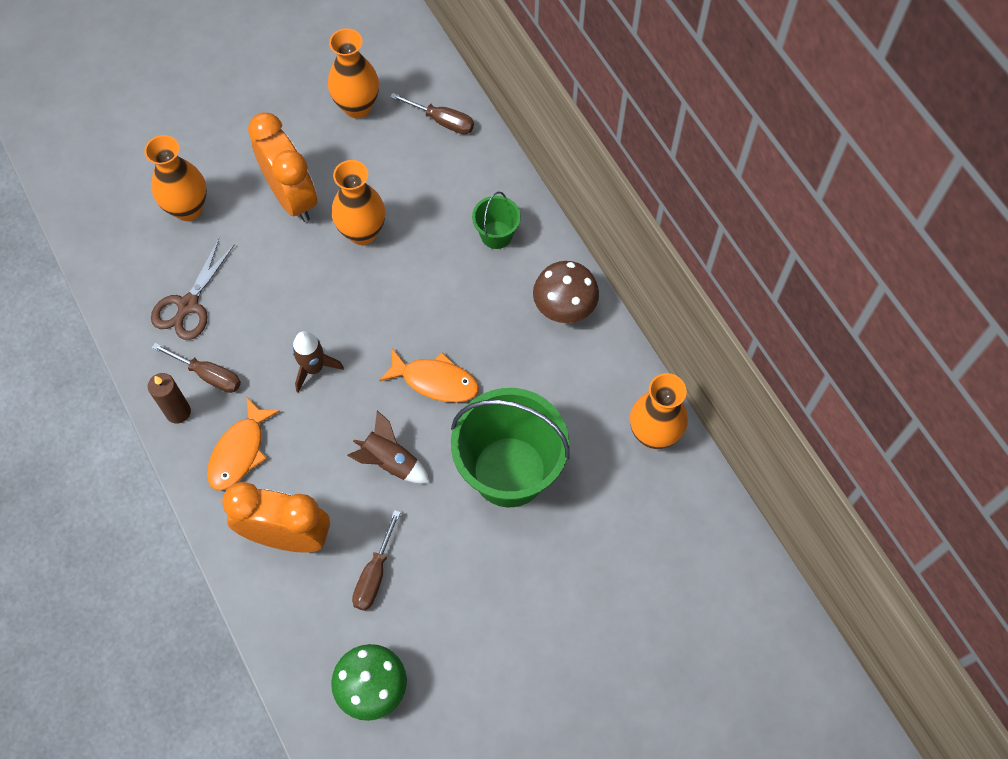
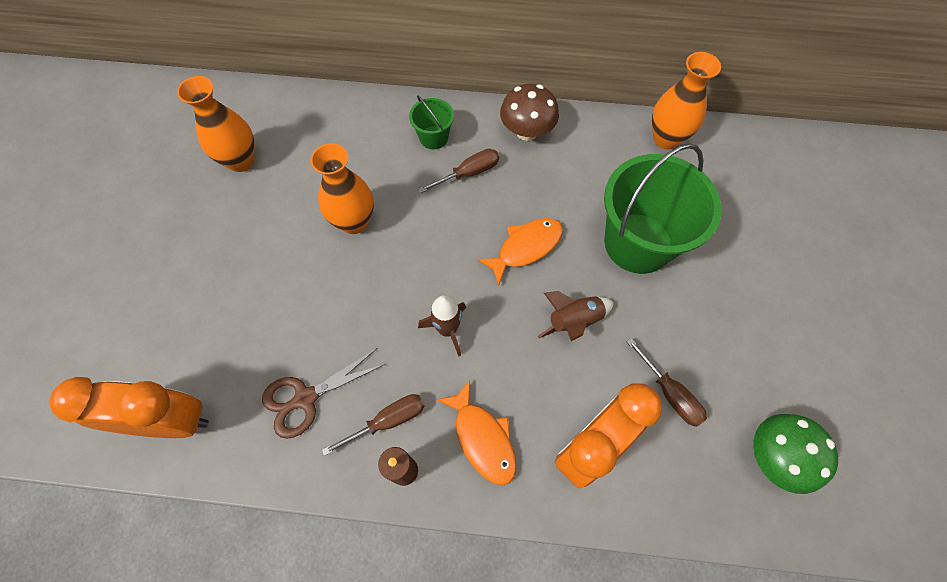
camera: 55 degrees left, 0 degrees up
(188, 208) = (210, 341): orange vase -> none
(188, 305) = (305, 398): brown scissors -> brown scissors turned 90 degrees clockwise
(292, 197) = (276, 253): orange clock -> orange clock (171, 421)
(442, 121) = (308, 115): brown screwdriver -> brown screwdriver (468, 173)

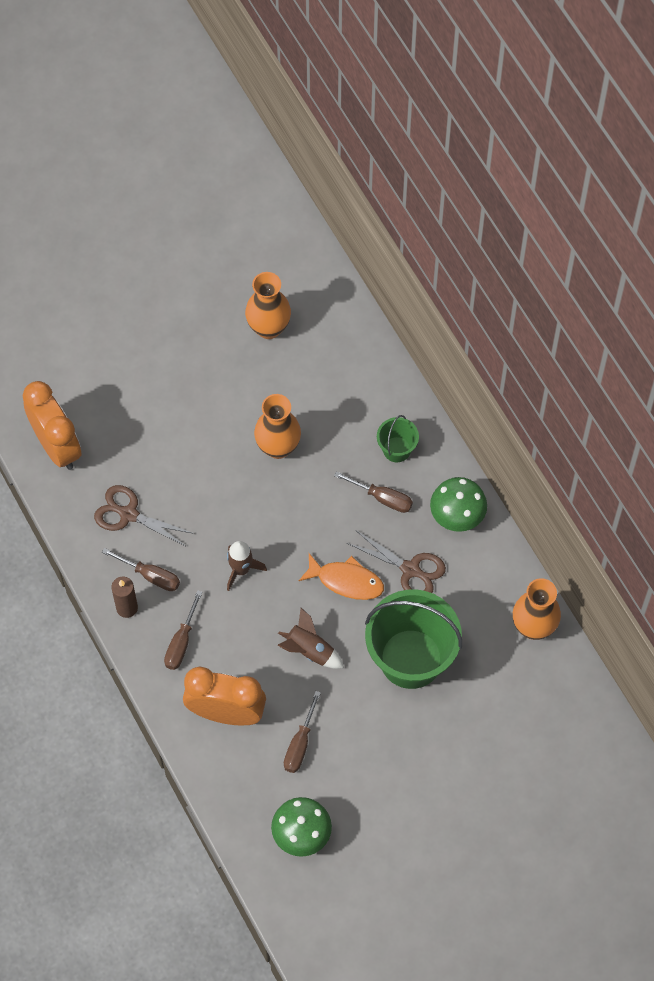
camera: 55 degrees right, 0 degrees up
(482, 438) = (181, 642): orange fish -> brown screwdriver
(527, 131) = (457, 515): brown mushroom -> green mushroom
(552, 192) = (411, 570): none -> brown scissors

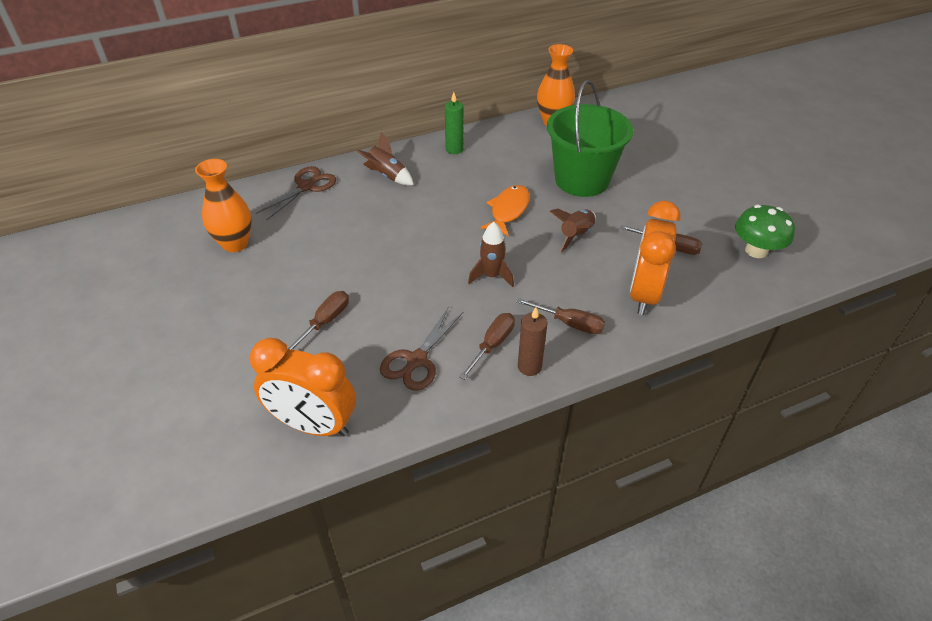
camera: 85 degrees left, 20 degrees down
(57, 446) = (313, 425): orange clock -> orange clock turned 135 degrees counterclockwise
(278, 447) = (365, 244): orange vase -> none
(382, 498) = (431, 186): brown screwdriver -> brown screwdriver (325, 322)
(397, 449) = (387, 175): green bucket -> brown rocket
(411, 570) = (501, 175): brown scissors -> brown scissors (307, 186)
(457, 515) = (454, 149): green mushroom -> green candle

